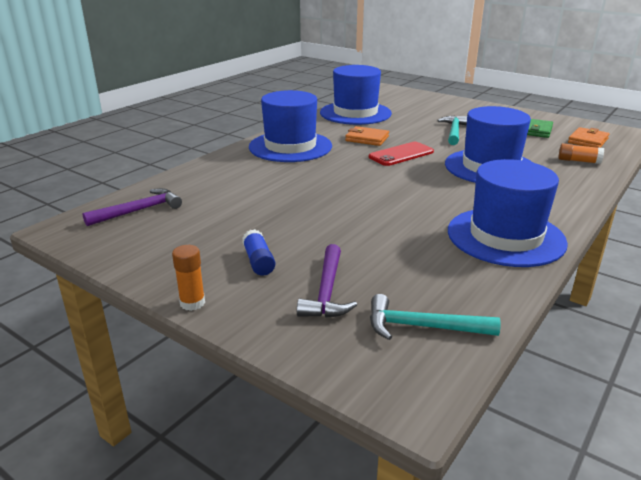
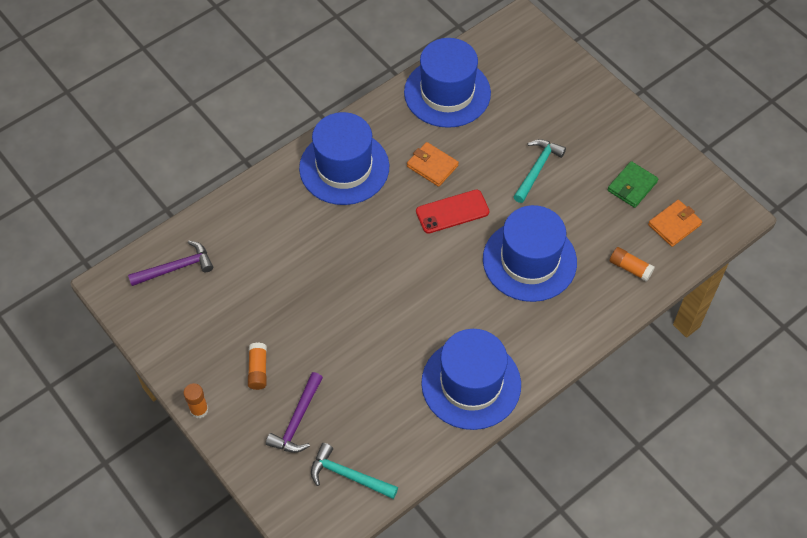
camera: 15 degrees right, 30 degrees up
(258, 261) = (258, 370): blue glue stick -> orange glue stick

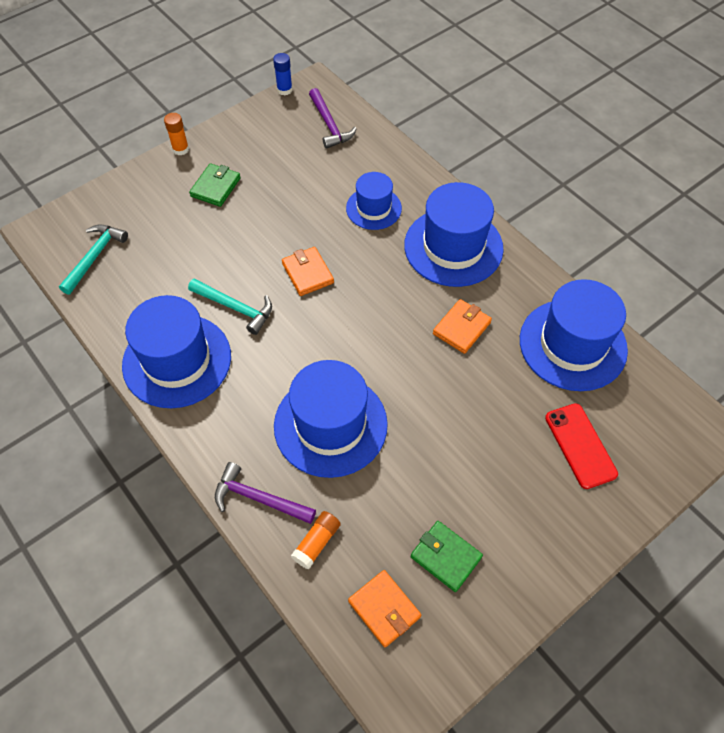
camera: 90 degrees right, 0 degrees up
(115, 312) = (284, 90): none -> blue glue stick
(258, 370) = (215, 187): orange glue stick -> green wallet
(295, 229) = (373, 208): none -> blue hat
(297, 420) = (159, 217): purple hammer -> purple hammer (259, 499)
(372, 282) = (307, 273): none -> orange wallet
(452, 212) = (398, 347): red phone -> red phone (580, 445)
(537, 169) = (465, 440): turquoise hammer -> turquoise hammer (235, 307)

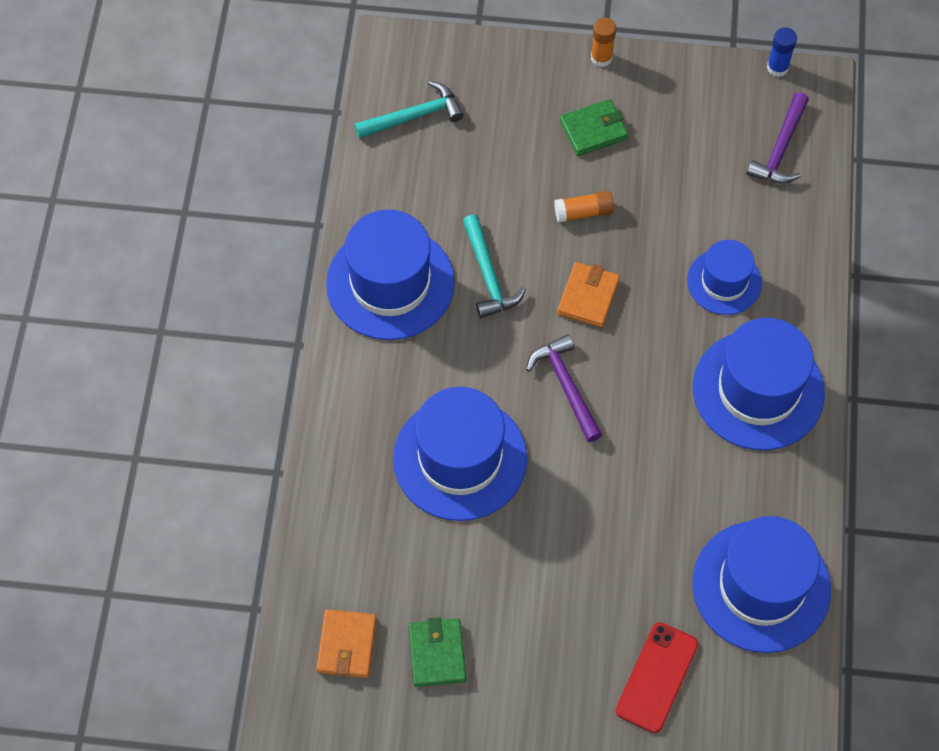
camera: 45 degrees right, 5 degrees up
(259, 499) = (339, 467): purple hammer -> purple hammer (566, 386)
(316, 543) = (348, 545): orange glue stick -> orange glue stick (583, 212)
(461, 328) = (673, 476): orange wallet -> none

